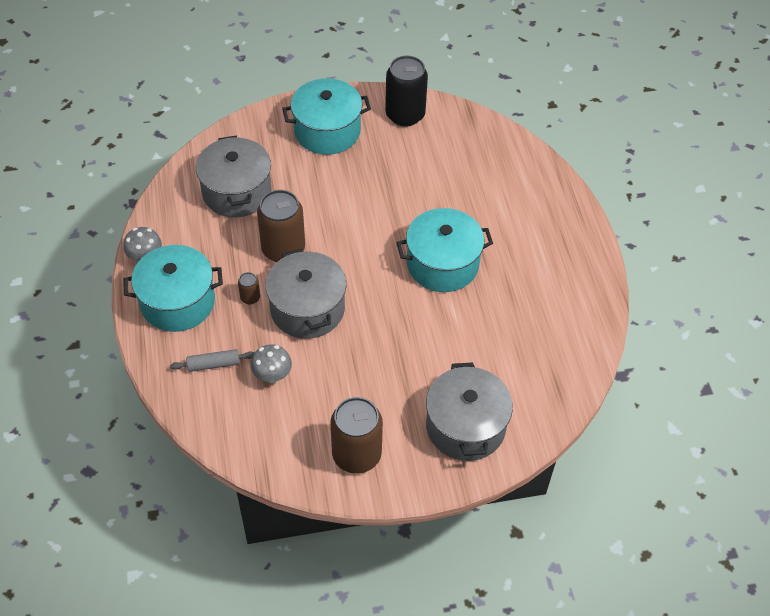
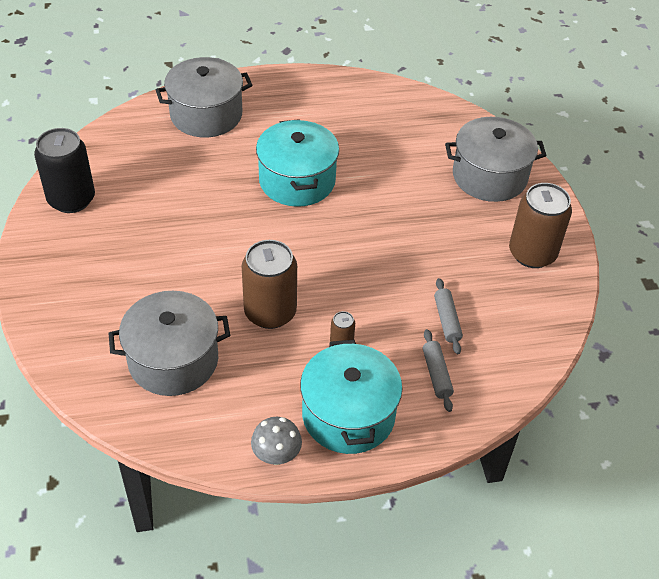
camera: 90 degrees left, 5 degrees down
(272, 375) = (446, 320): grey mushroom -> grey rolling pin
(307, 309) = (356, 290): grey pot -> grey pot (206, 115)
(327, 131) = (83, 270): turquoise pot -> none

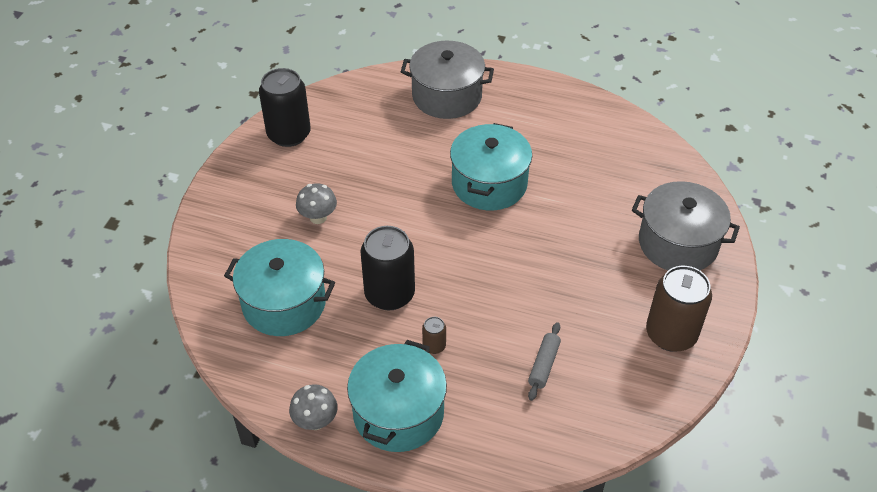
camera: 30 degrees right, 0 degrees up
(154, 267) = (318, 217): none -> grey mushroom
(173, 360) = (284, 303): grey pot -> turquoise pot
(270, 312) = (389, 294): brown can -> black can
(436, 374) = (501, 410): grey rolling pin -> none

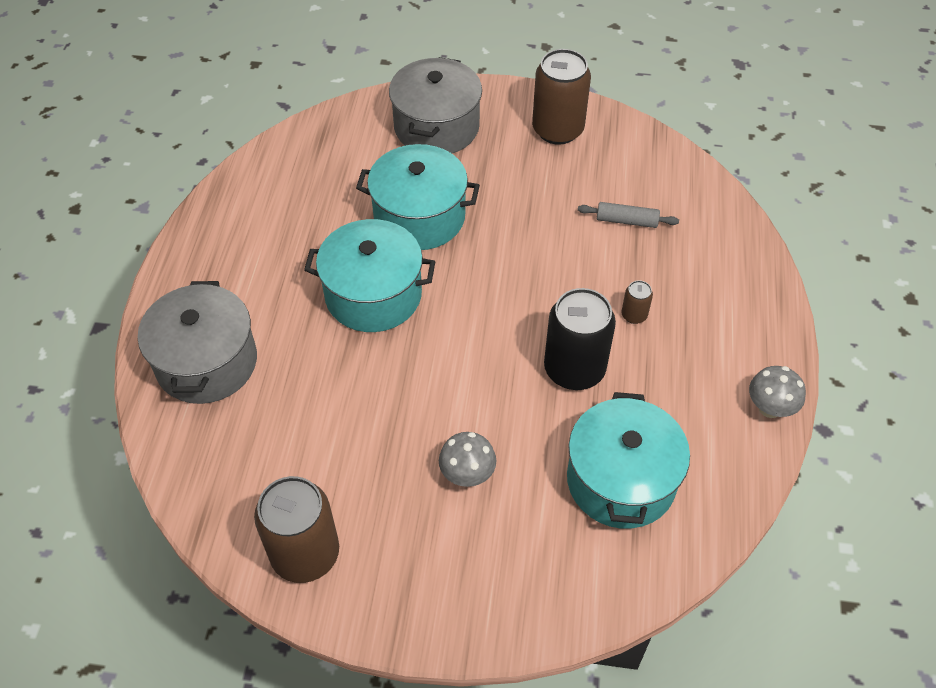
camera: 100 degrees left, 5 degrees up
(289, 134) = (305, 554): black can -> brown can
(398, 413) = (729, 333): turquoise pot -> turquoise pot (419, 217)

